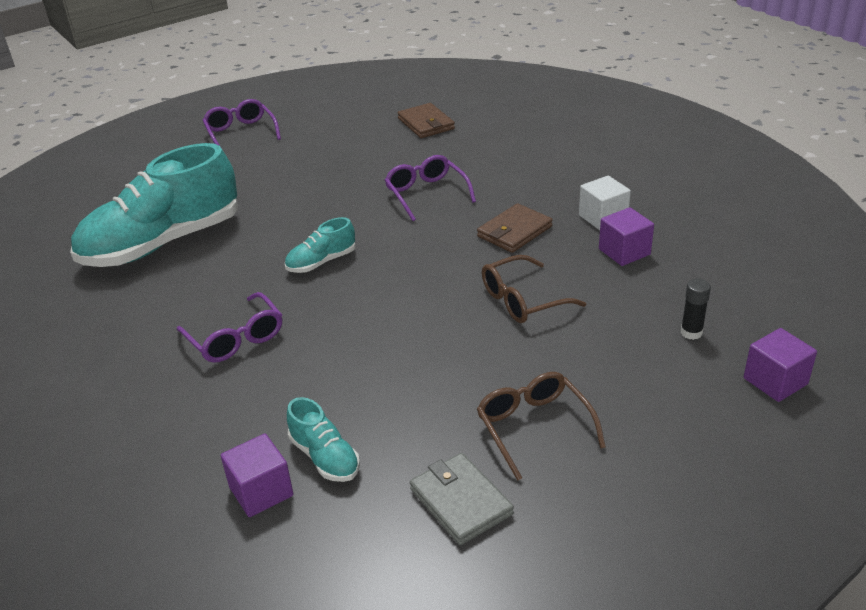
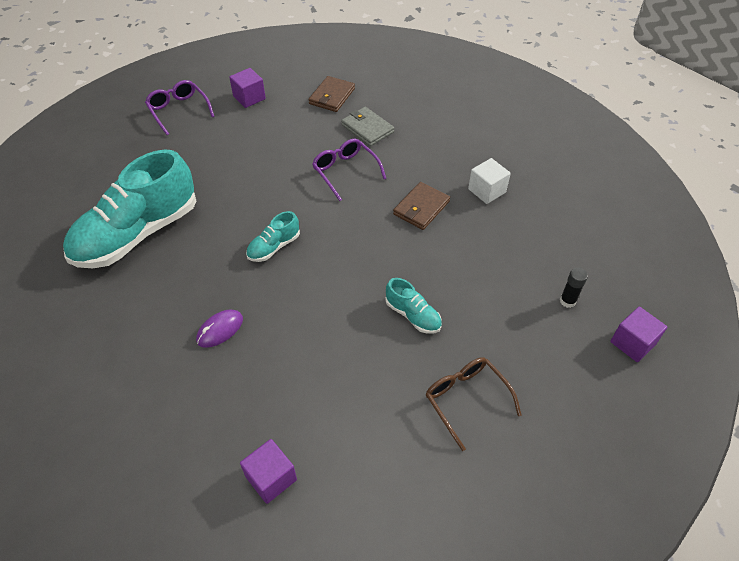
camera: 10 degrees left, 15 degrees up
(236, 338) = (220, 330): purple glasses -> purple mouse
(325, 457) = (314, 441): turquoise shoe -> turquoise shoe (413, 315)
(426, 124) = (332, 96): brown wallet -> brown wallet turned 60 degrees clockwise
(460, 501) = (423, 473): grey wallet -> grey wallet (367, 128)
(522, 300) = (438, 277): brown glasses -> none
(624, 252) = (508, 224): purple cube -> purple cube (249, 98)

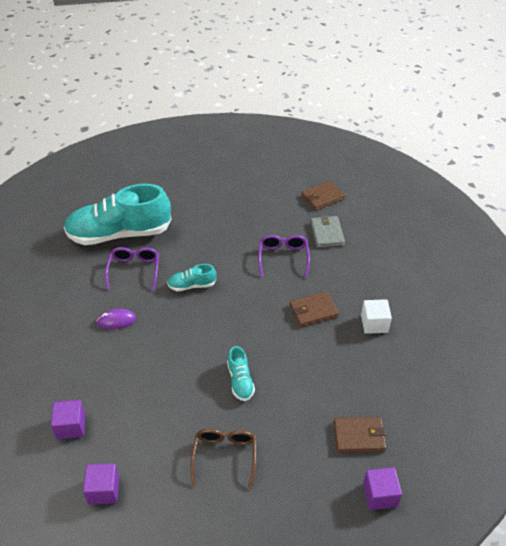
camera: 35 degrees right, 5 degrees down
(178, 110) = (210, 161): purple glasses -> purple glasses (134, 270)
(249, 98) = (264, 172): purple cube -> purple cube (103, 490)
(567, 301) = (359, 436): black glue stick -> brown wallet

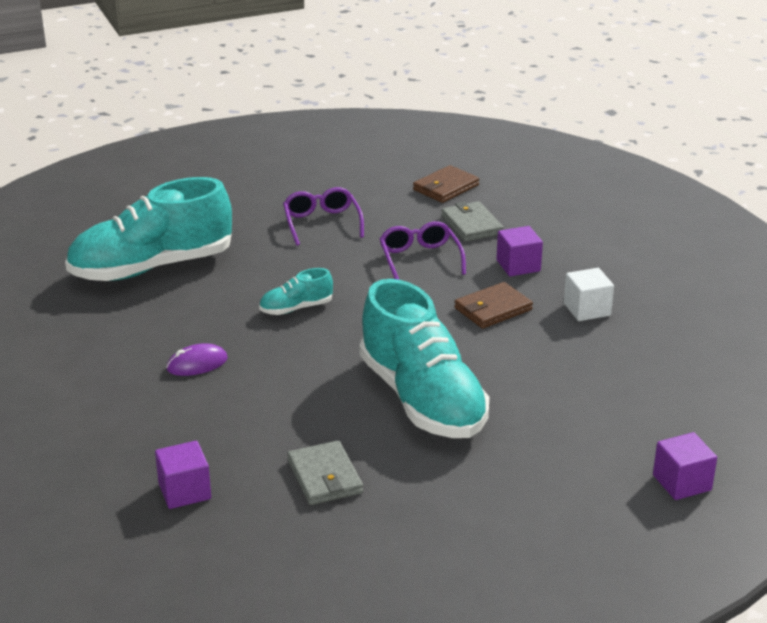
camera: 15 degrees left, 15 degrees down
(103, 490) = (273, 551): purple cube -> purple cube (518, 266)
(134, 270) = (196, 304): purple glasses -> purple glasses (322, 223)
(157, 434) = (325, 477): none -> grey wallet
(225, 456) = (439, 482): brown glasses -> none
(240, 381) = (422, 399): turquoise shoe -> turquoise shoe, size x2.30
(359, 436) = (623, 428): brown wallet -> none

